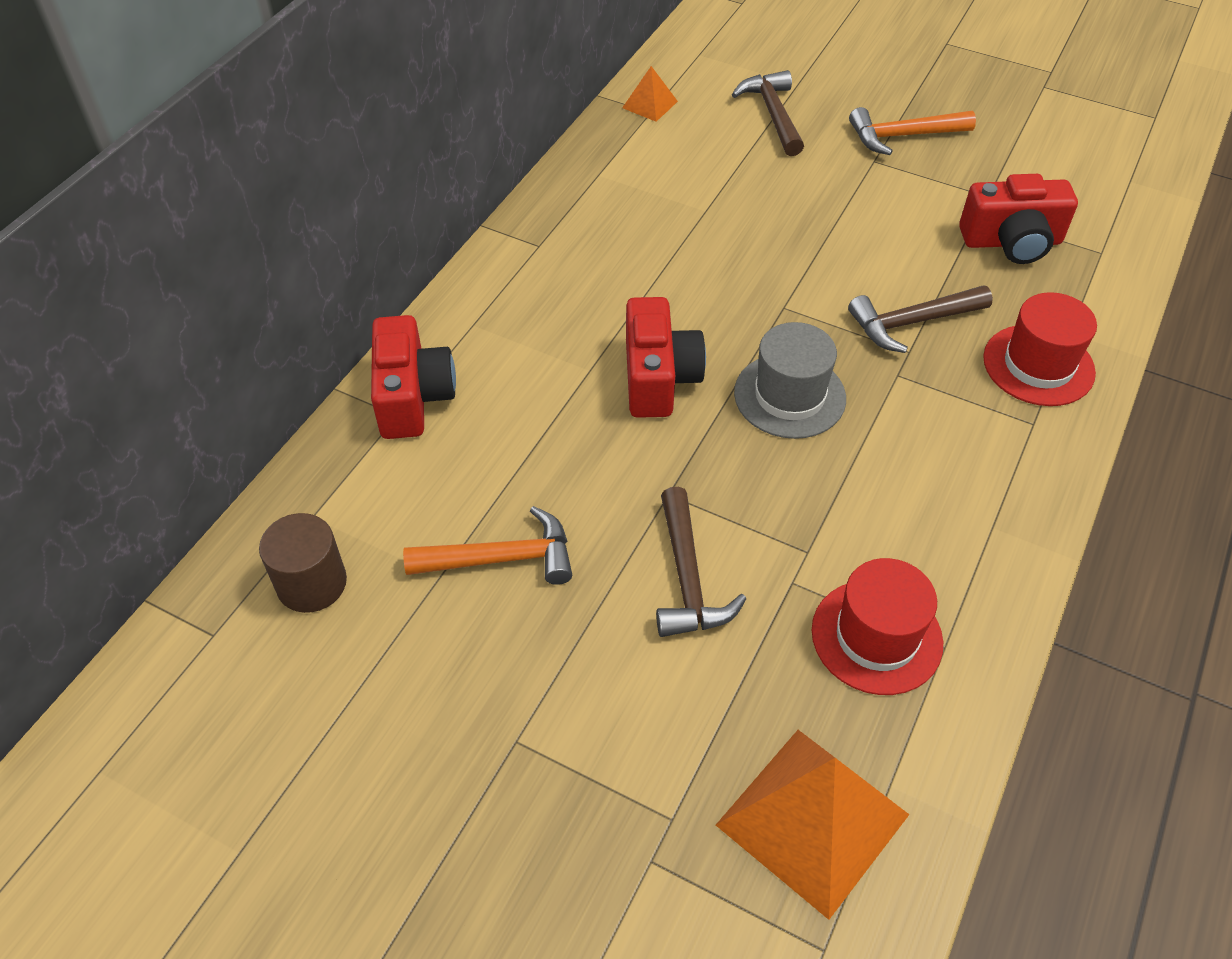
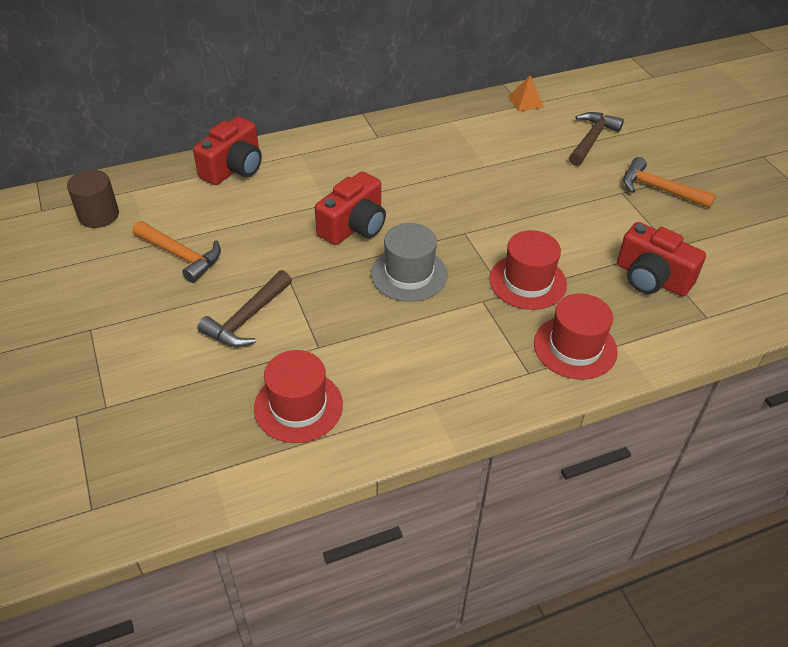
camera: 40 degrees right, 5 degrees down
(812, 820) = (160, 456): orange pyramid -> none
(912, 322) = (527, 282): brown hammer -> red hat

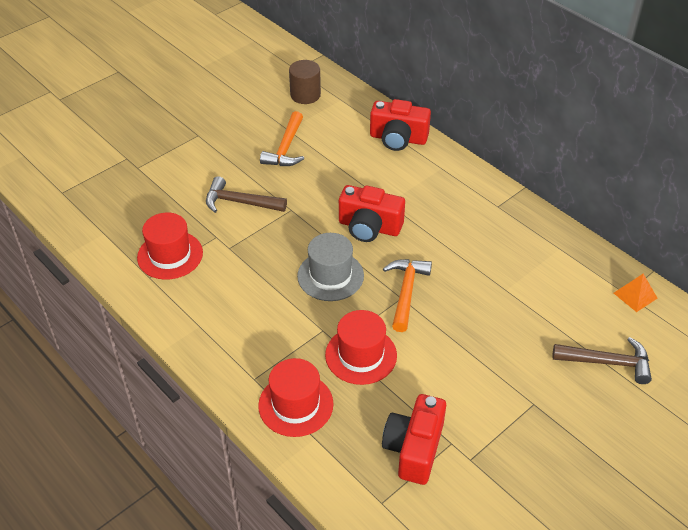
camera: 70 degrees right, 0 degrees up
(659, 189) = (559, 436): orange hammer -> orange hammer (406, 292)

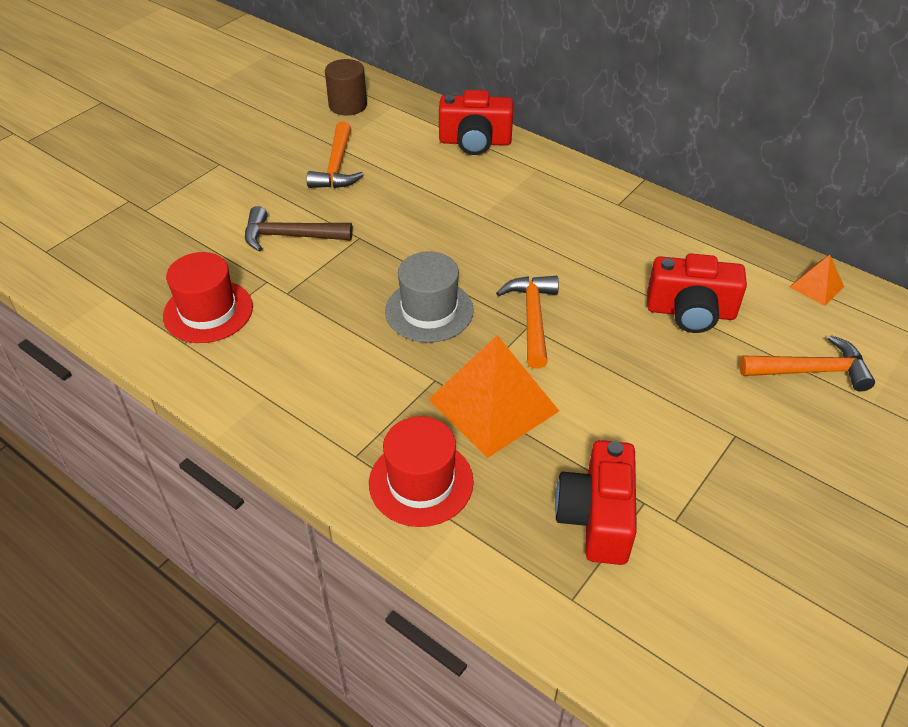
camera: 10 degrees left, 0 degrees up
(361, 355) = (493, 405): red hat -> orange pyramid
(369, 227) = (465, 246): red camera -> red camera (690, 312)
(607, 362) = (810, 371): brown hammer -> orange hammer

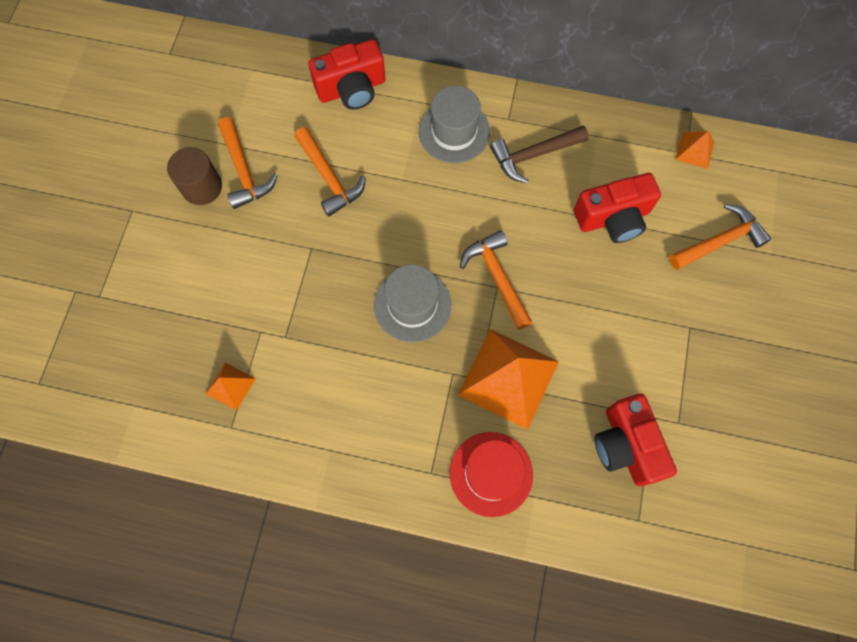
camera: 25 degrees left, 25 degrees up
(208, 311) = (230, 386): red hat -> orange pyramid
(290, 236) = (251, 272): brown hammer -> brown hammer (533, 155)
(348, 105) = (209, 85): brown cylinder -> brown cylinder (202, 187)
(411, 194) = (329, 178): none -> orange hammer
(556, 197) = (454, 132): none -> grey hat

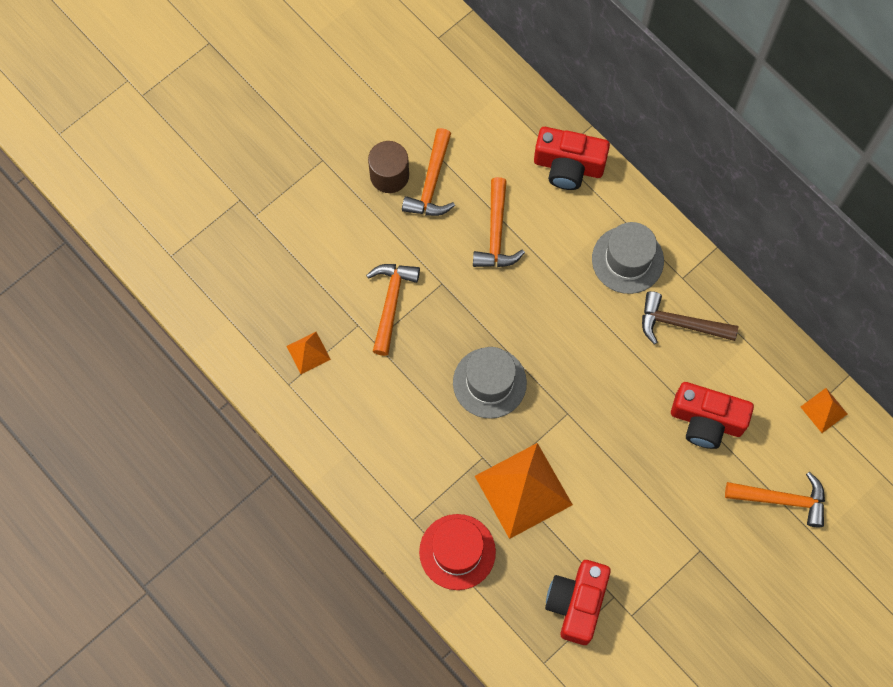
camera: 35 degrees right, 0 degrees up
(497, 277) = (573, 406): orange hammer -> orange hammer (391, 303)

